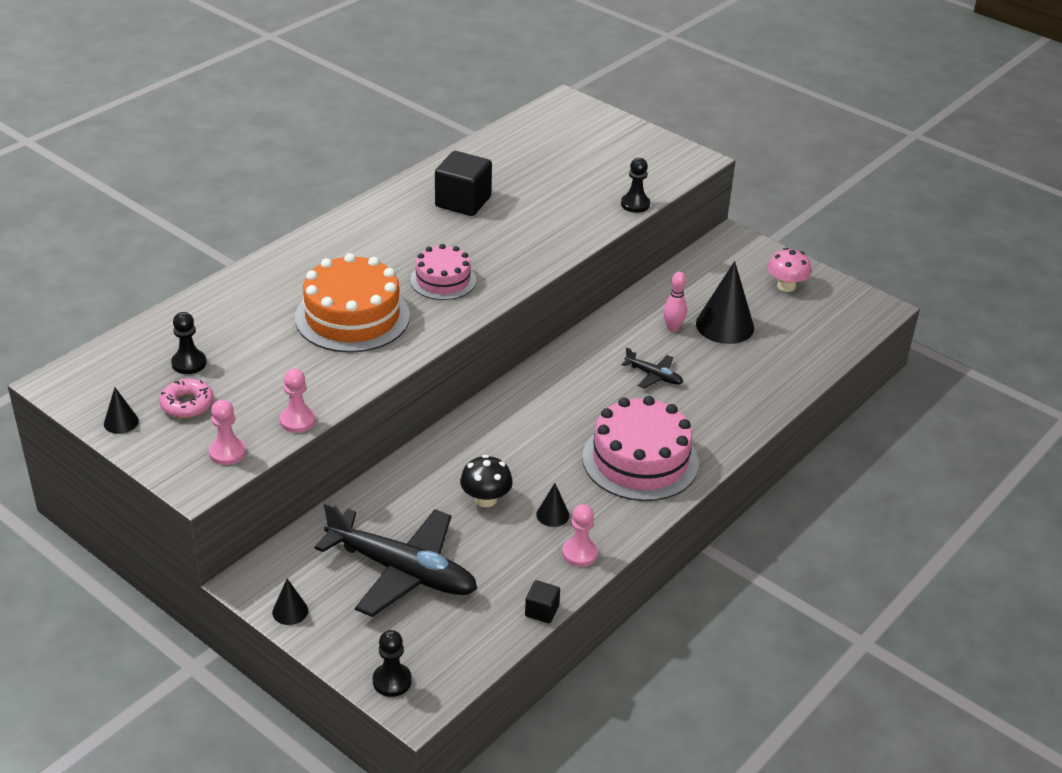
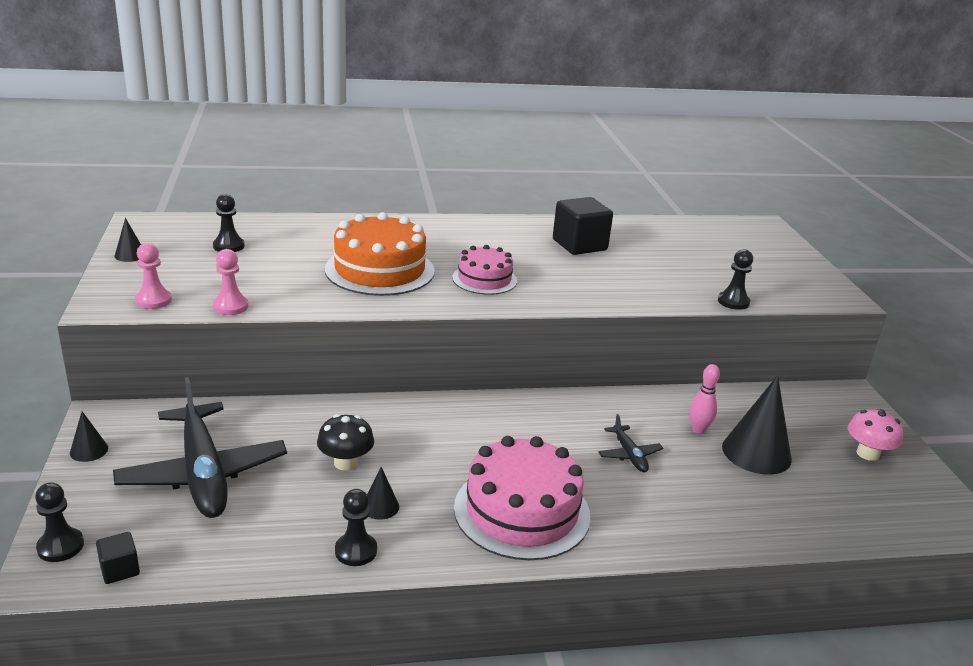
camera: 40 degrees right, 10 degrees down
(187, 404) = (184, 265): pink donut -> none
(542, 611) = (252, 575): black cube -> black cube (120, 569)
(579, 553) = (356, 551): pink pawn -> black pawn

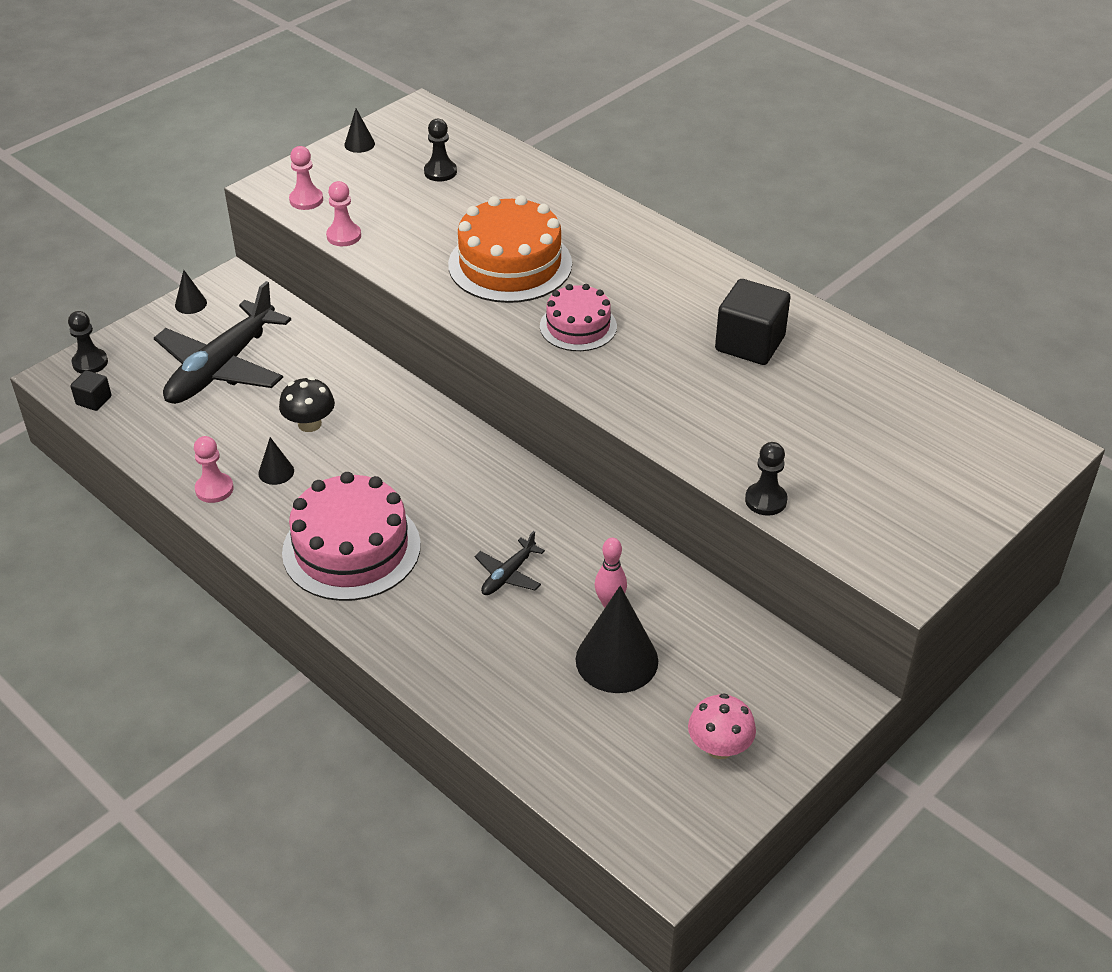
camera: 55 degrees right, 15 degrees up
(356, 551) = (214, 489): black pawn -> pink pawn

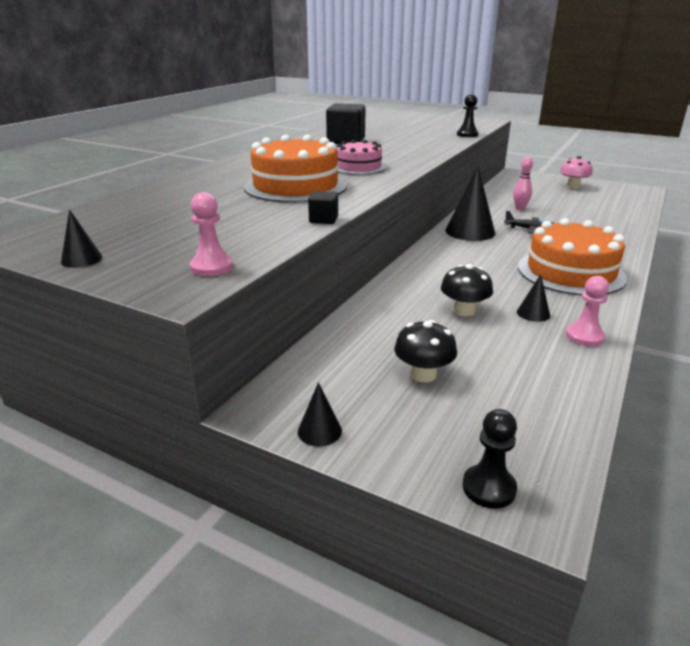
camera: 105 degrees left, 15 degrees down
(94, 400) = (551, 456): black cube -> black cube (323, 219)
(222, 367) = (423, 374): black plane -> black mushroom
(344, 236) = (278, 240): pink pawn -> none
(351, 548) = (570, 272): pink cake -> orange cake
(440, 172) = (151, 219): black pawn -> none
(616, 660) = (554, 204): black cone -> black cone (470, 231)

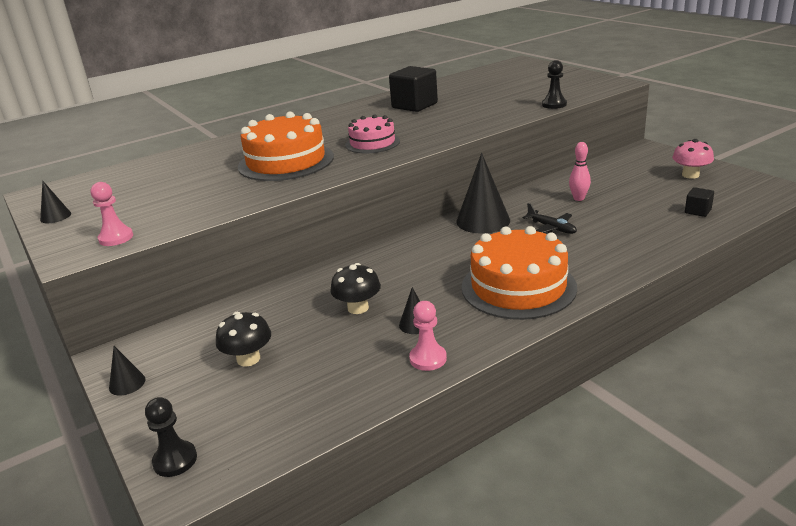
camera: 30 degrees right, 0 degrees up
(323, 219) = (252, 203): black cube -> black cube (698, 211)

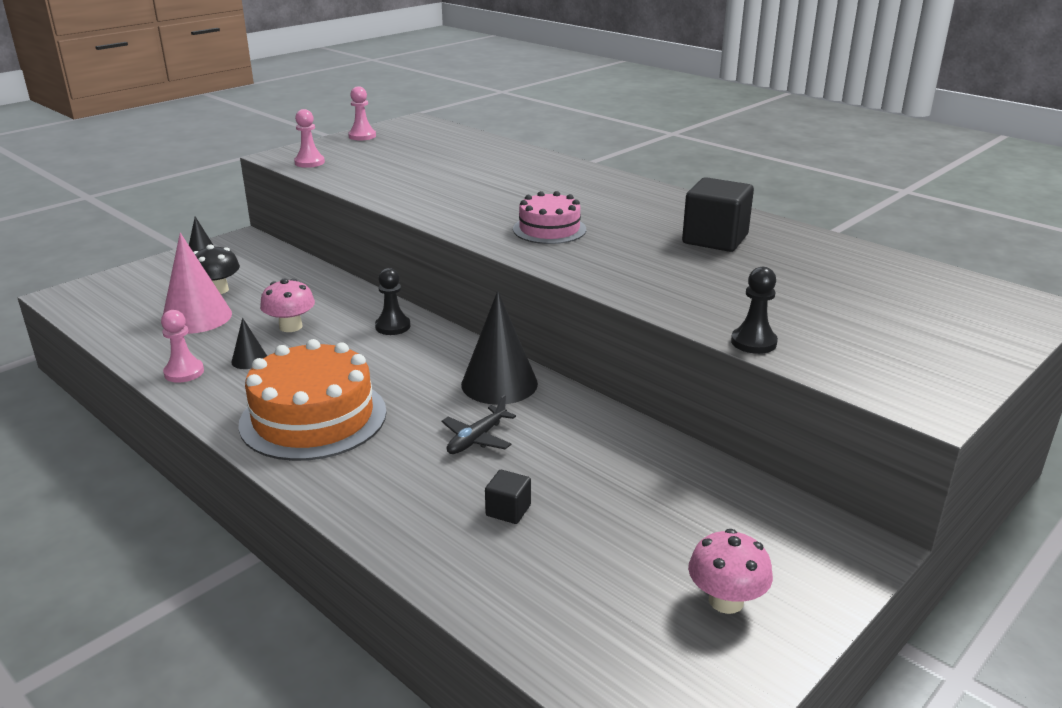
camera: 75 degrees right, 0 degrees up
(55, 216) = (362, 136): black cone -> pink pawn
(175, 460) = (96, 287): black pawn -> black pawn (393, 326)
(286, 161) = (486, 195): orange cake -> none
(310, 365) = (197, 317): none -> pink cone
(358, 308) = (290, 326): black mushroom -> pink mushroom
(578, 198) = (586, 463): pink bowling pin -> none
(698, 211) = (548, 593): black cube -> black cube (508, 510)

